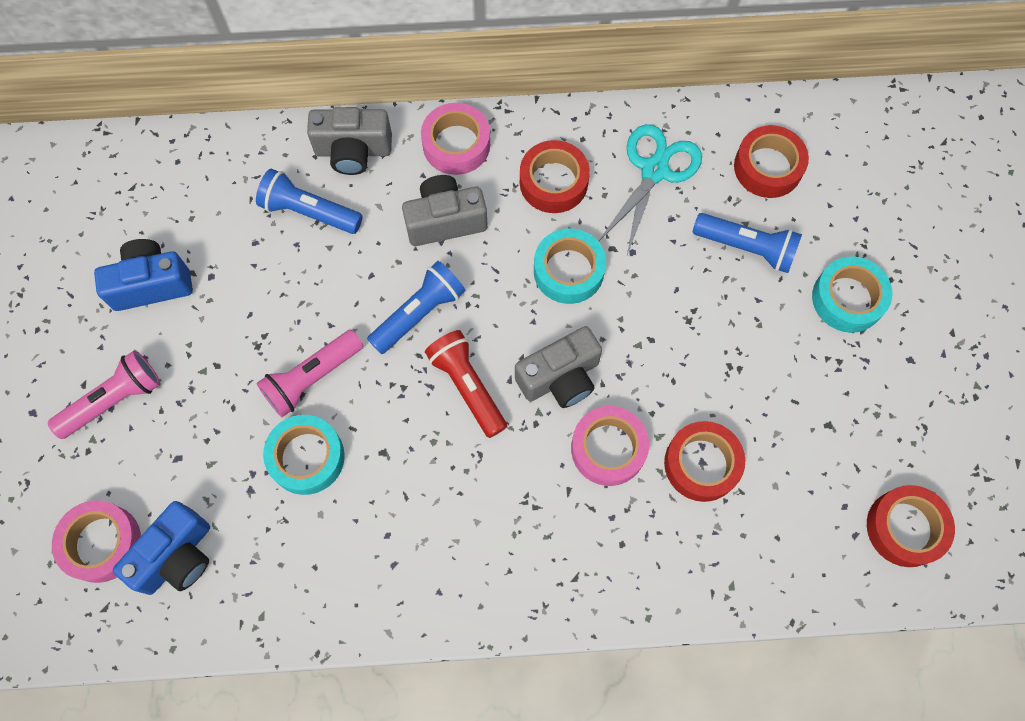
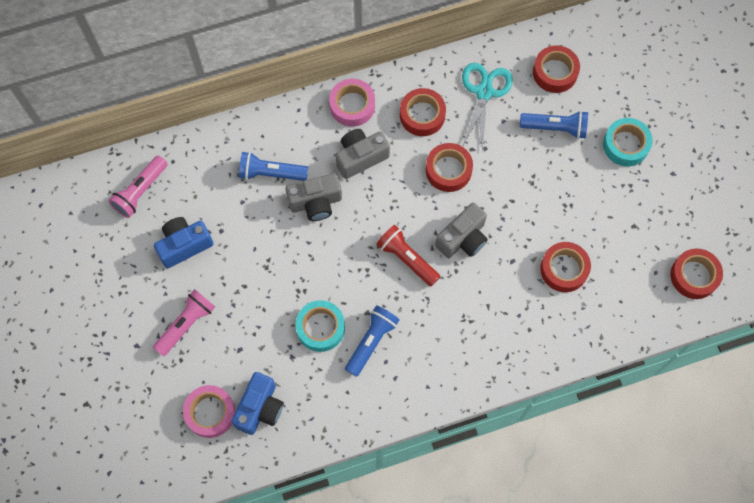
camera: 15 degrees left, 0 degrees up
(312, 378) = (307, 278): pink flashlight -> pink flashlight (140, 191)
(353, 151) = (286, 126): grey camera -> grey camera (316, 203)
(419, 313) = (362, 221): blue flashlight -> blue flashlight (371, 342)
(568, 271) = (448, 170): turquoise tape -> red tape
(608, 448) = (505, 274): pink tape -> none

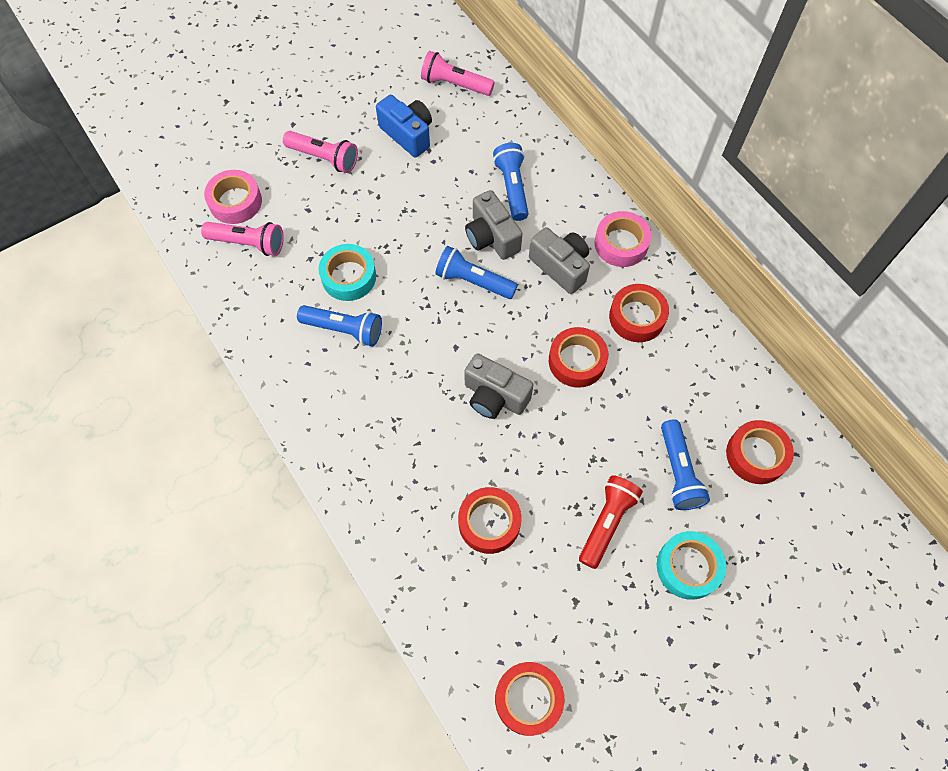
camera: 75 degrees right, 5 degrees down
(260, 408) = (248, 243): blue camera -> pink flashlight
(354, 228) = (473, 281): none -> blue flashlight
(407, 258) = (452, 342): red flashlight -> red flashlight (607, 523)
(484, 92) = (694, 377): turquoise scissors -> none

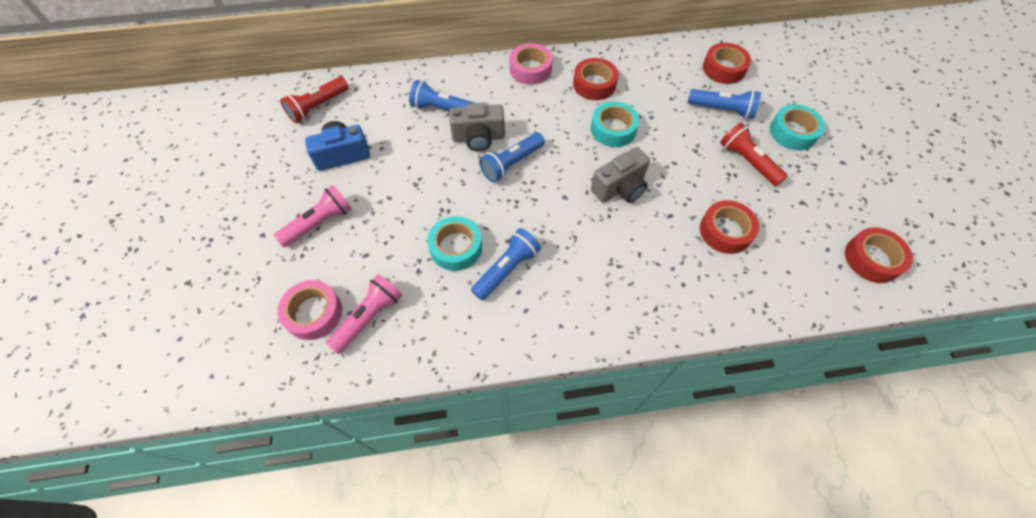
camera: 65 degrees left, 5 degrees down
(455, 84) = (318, 107): pink flashlight -> red flashlight
(560, 267) = (530, 108): grey camera -> none
(577, 361) = (613, 129): red tape -> turquoise tape

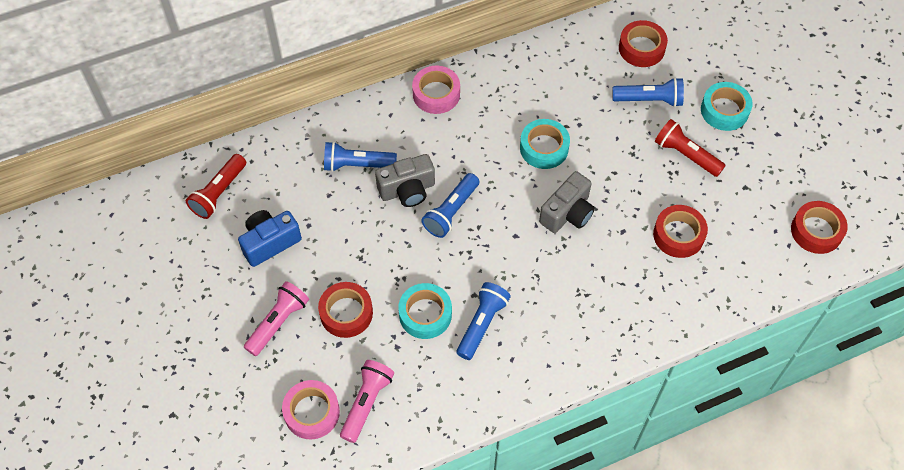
camera: 15 degrees left, 0 degrees up
(594, 84) = (510, 98): red tape -> red tape (346, 313)

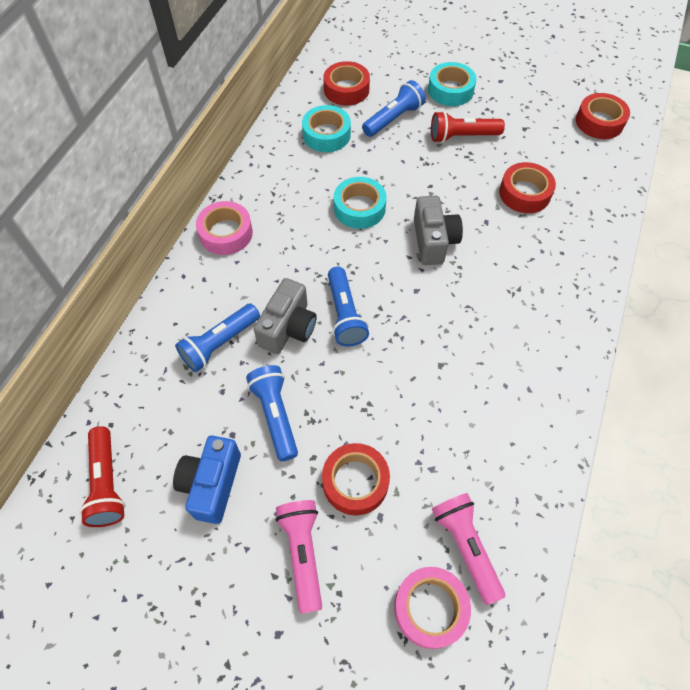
camera: 45 degrees left, 0 degrees up
(425, 314) = (422, 418): turquoise tape -> turquoise tape (326, 134)
(482, 324) = (475, 383): blue flashlight -> blue flashlight (276, 415)

